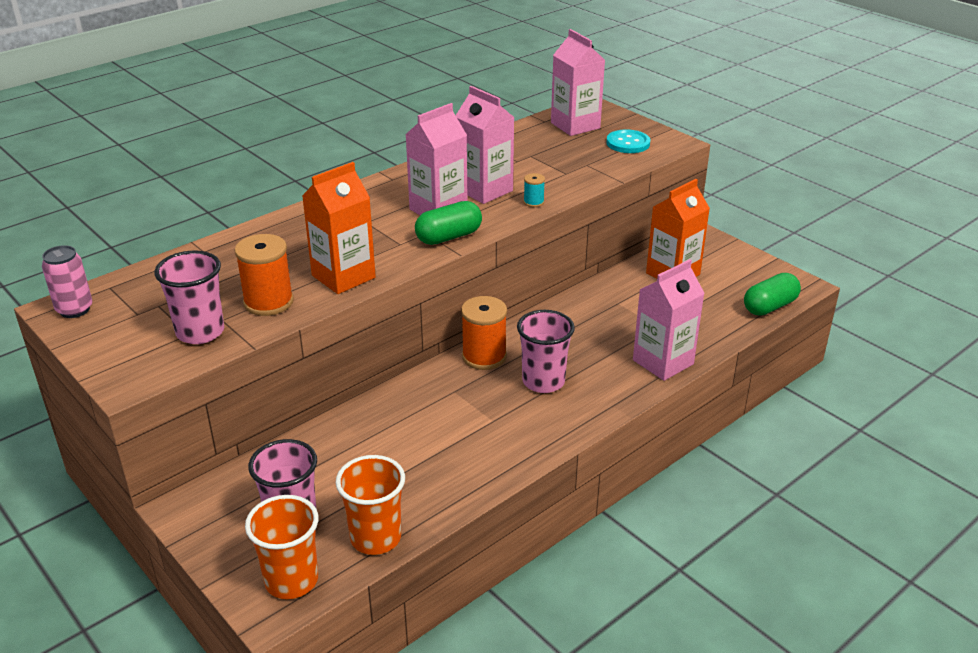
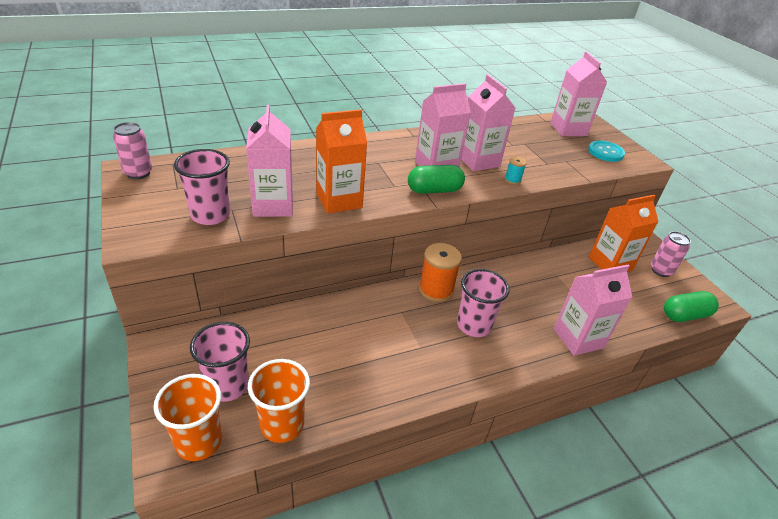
camera: 15 degrees right, 5 degrees up
(268, 302) = (273, 205): orange spool -> pink carton
(731, 266) = (661, 270): none -> pink can

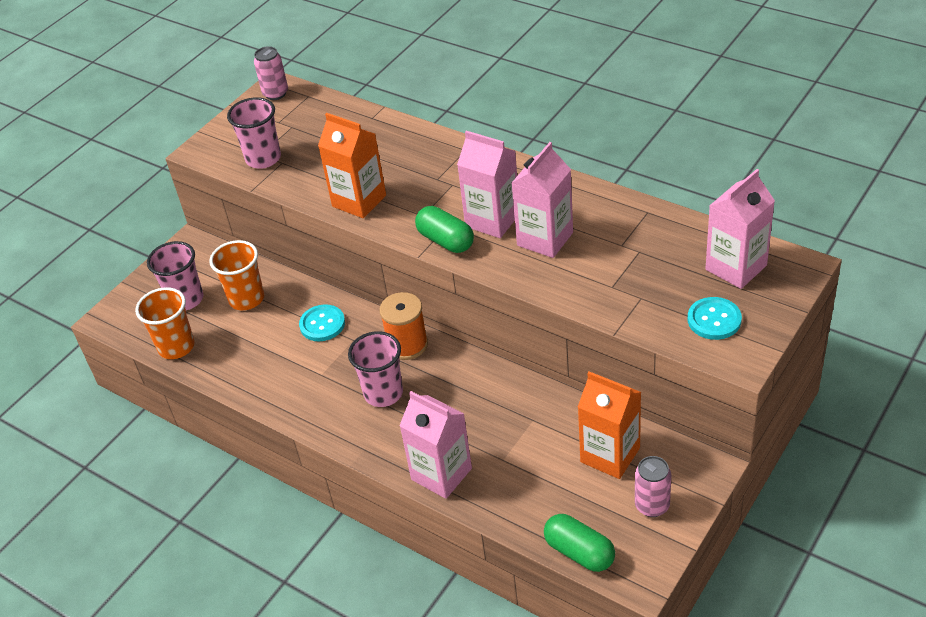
camera: 65 degrees right, 5 degrees up
(199, 441) = (132, 319): orange cup -> orange cup (246, 299)
(273, 205) = (310, 176): pink carton -> none
(366, 319) = (322, 324): none -> turquoise button
(512, 180) = (536, 278): turquoise spool -> none

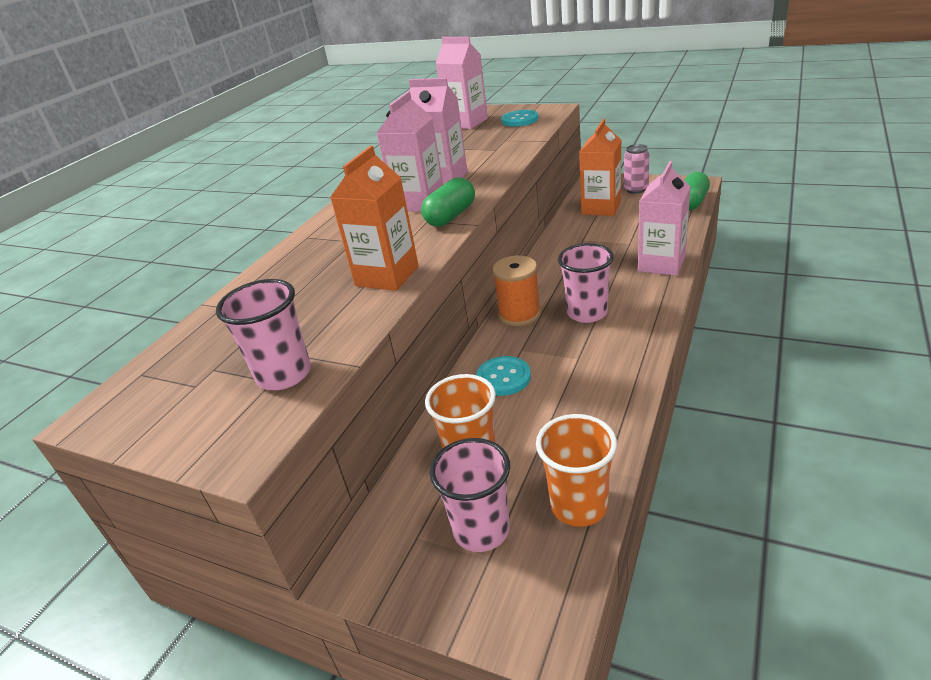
camera: 100 degrees left, 10 degrees down
(275, 93) = (114, 410): pink can -> none

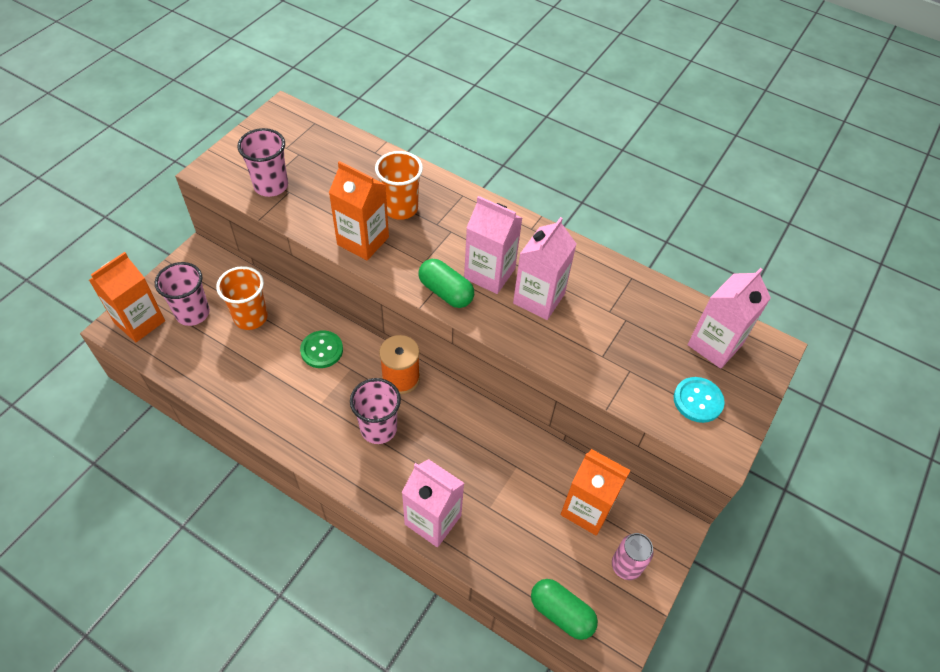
camera: 90 degrees right, 20 degrees up
(503, 377) = (322, 350): turquoise button -> green button
(520, 600) = (140, 322): none -> orange carton
(579, 506) = (182, 363): orange cup -> orange cup (400, 208)

